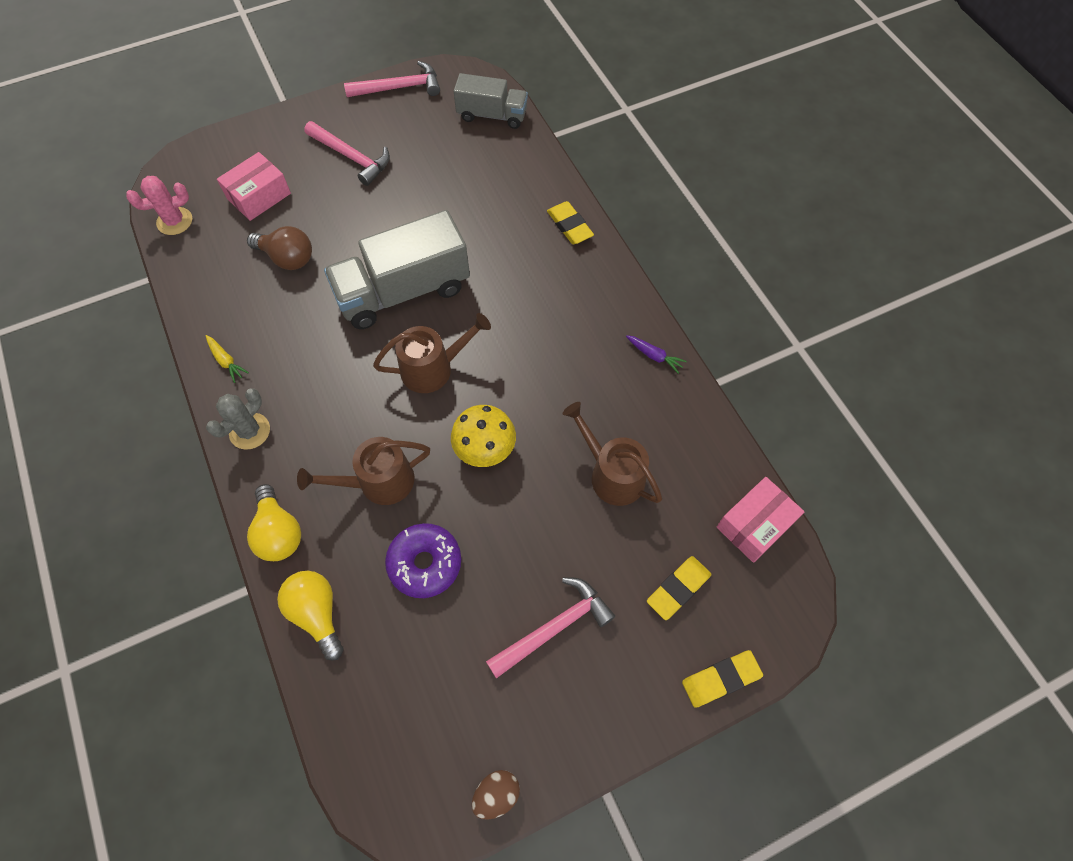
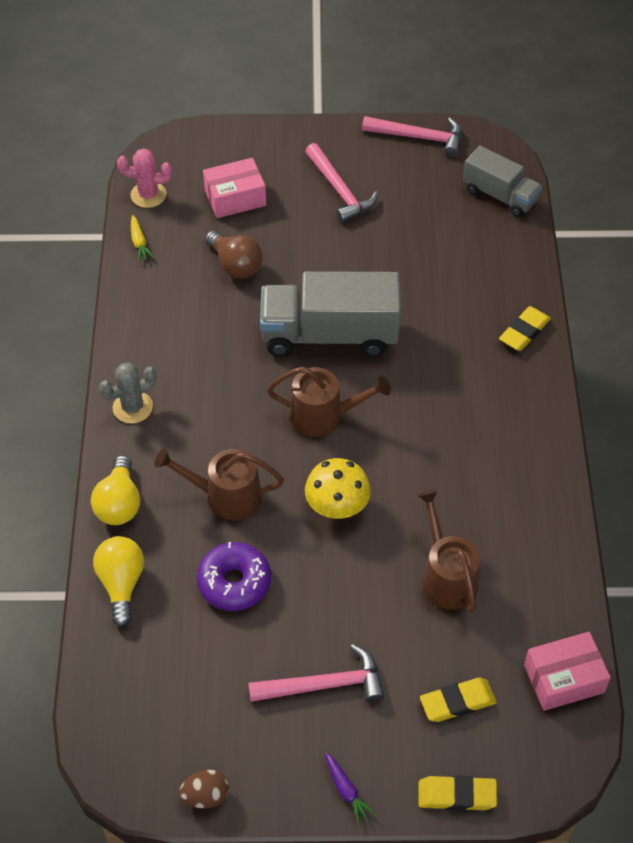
camera: 25 degrees right, 10 degrees down
(226, 361) = (139, 338): yellow carrot -> yellow carrot (139, 242)
(569, 226) = (524, 332): yellow eraser -> yellow eraser turned 45 degrees clockwise
(654, 356) = (546, 486): purple carrot -> purple carrot (346, 791)

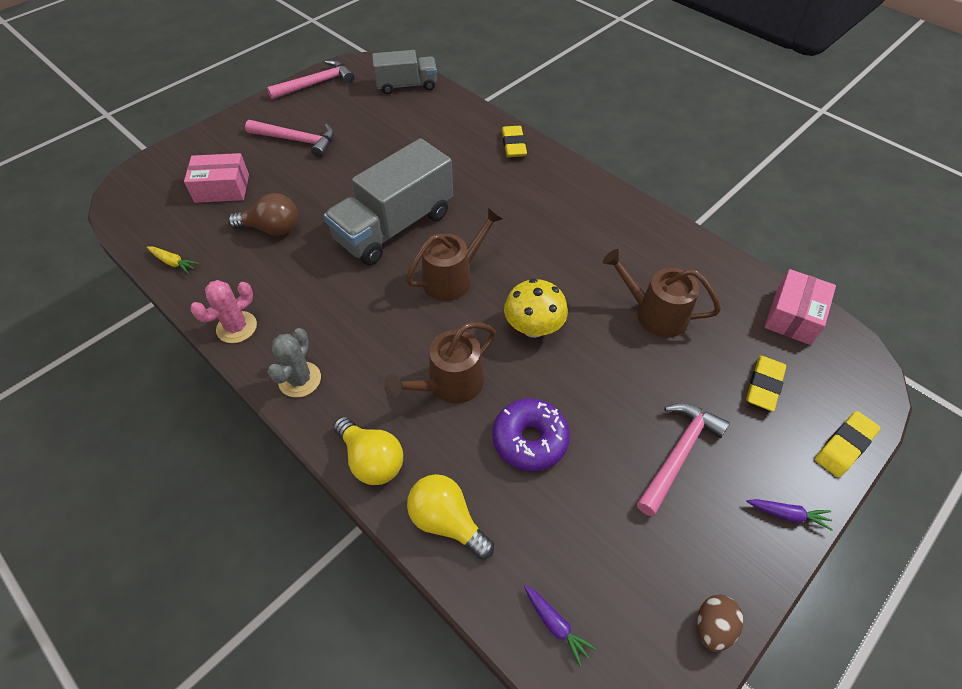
camera: 45 degrees left, 0 degrees up
(115, 702) = (555, 625): none -> purple carrot
(148, 195) = (145, 227): pink cactus -> pink cactus (236, 327)
(235, 198) = (222, 188): pink box -> pink box turned 60 degrees clockwise

